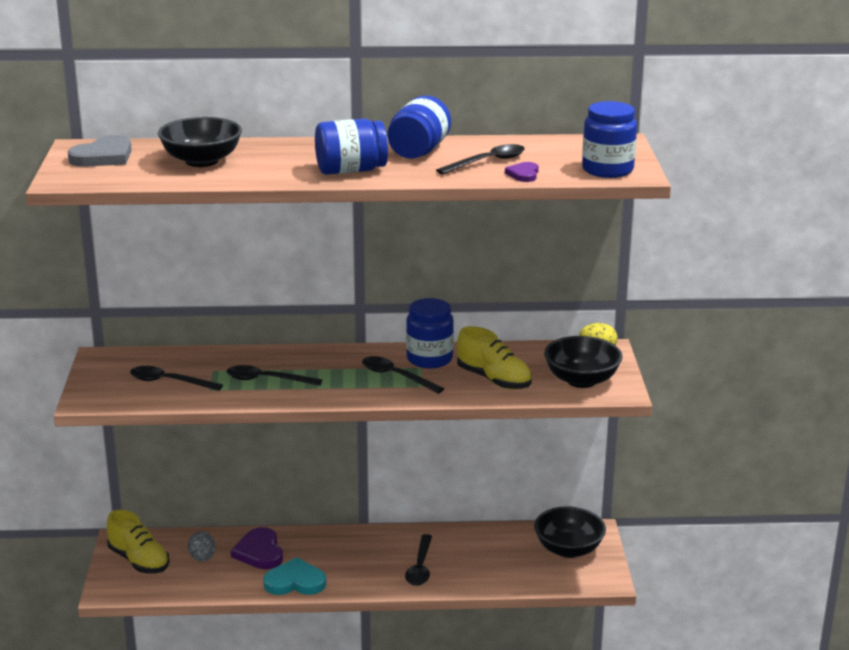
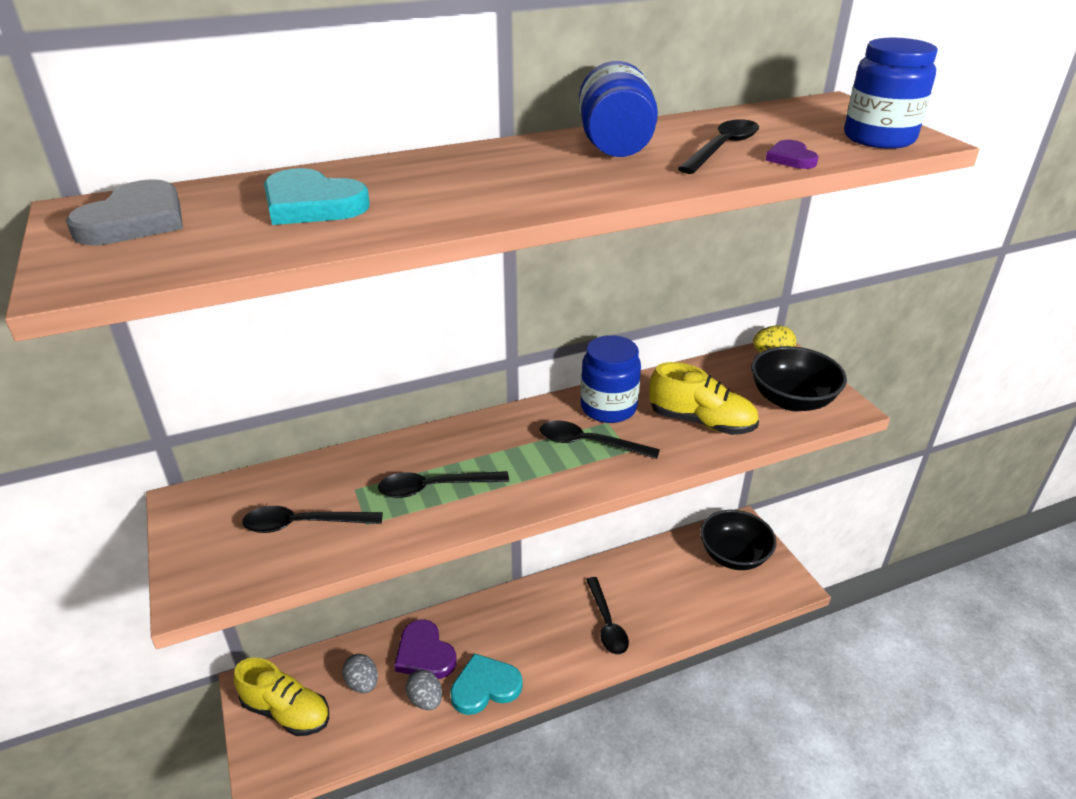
camera: 20 degrees left, 10 degrees up
(202, 161) = (312, 204): black bowl -> turquoise heart
(245, 578) = (425, 700): none -> grey egg
(351, 171) = (556, 187): blue jar -> none

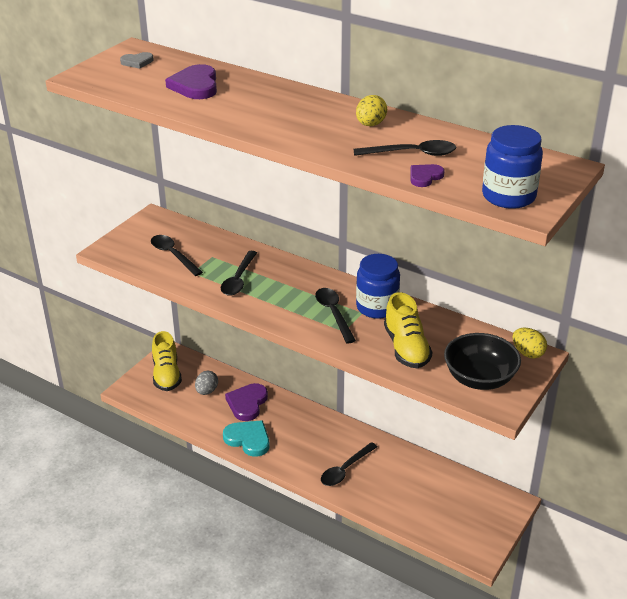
camera: 55 degrees right, 0 degrees up
(135, 220) = (137, 62): grey heart -> grey heart, size x0.56
(312, 204) = (195, 86): turquoise heart -> purple heart
(425, 700) = (218, 420): grey egg -> none
(434, 488) = (238, 279): black spoon -> black spoon turned 120 degrees counterclockwise
(615, 146) = (370, 124): blue jar -> yellow egg
(734, 555) = (474, 509): black bowl -> none

